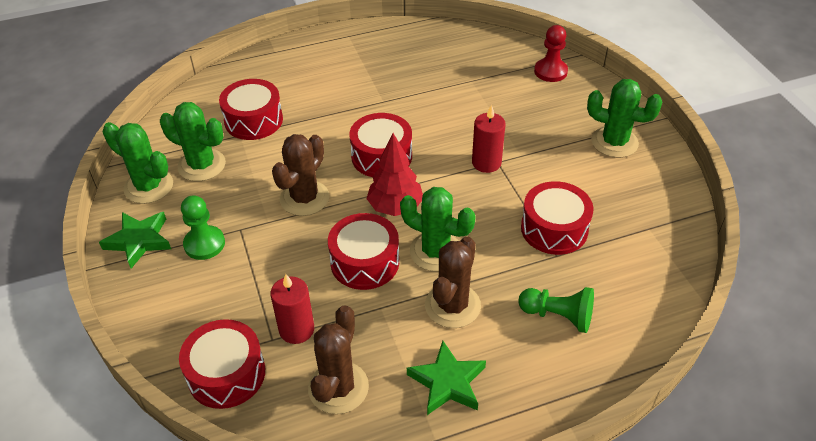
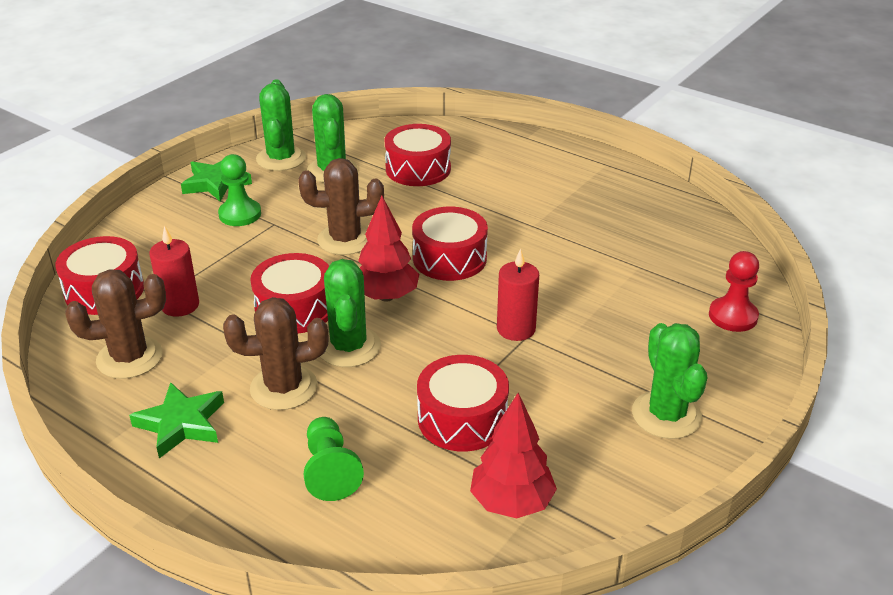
camera: 55 degrees right, 10 degrees down
(644, 243) = (511, 503): none -> red tree

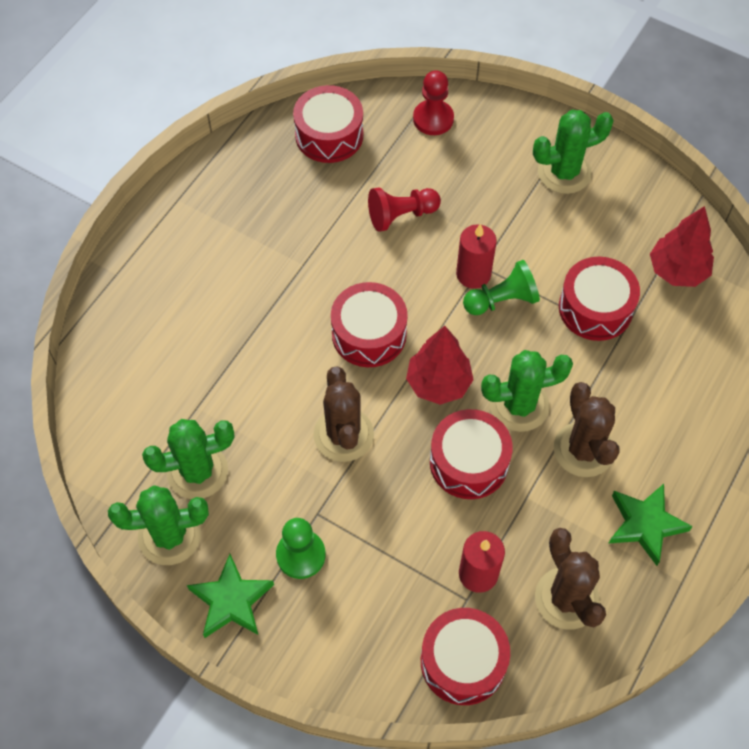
camera: 95 degrees left, 25 degrees up
(330, 470) = (673, 396): green pawn -> green pawn (502, 300)
(418, 169) = (192, 379): red drum -> red drum (329, 135)
(593, 286) = (401, 215): none -> red pawn

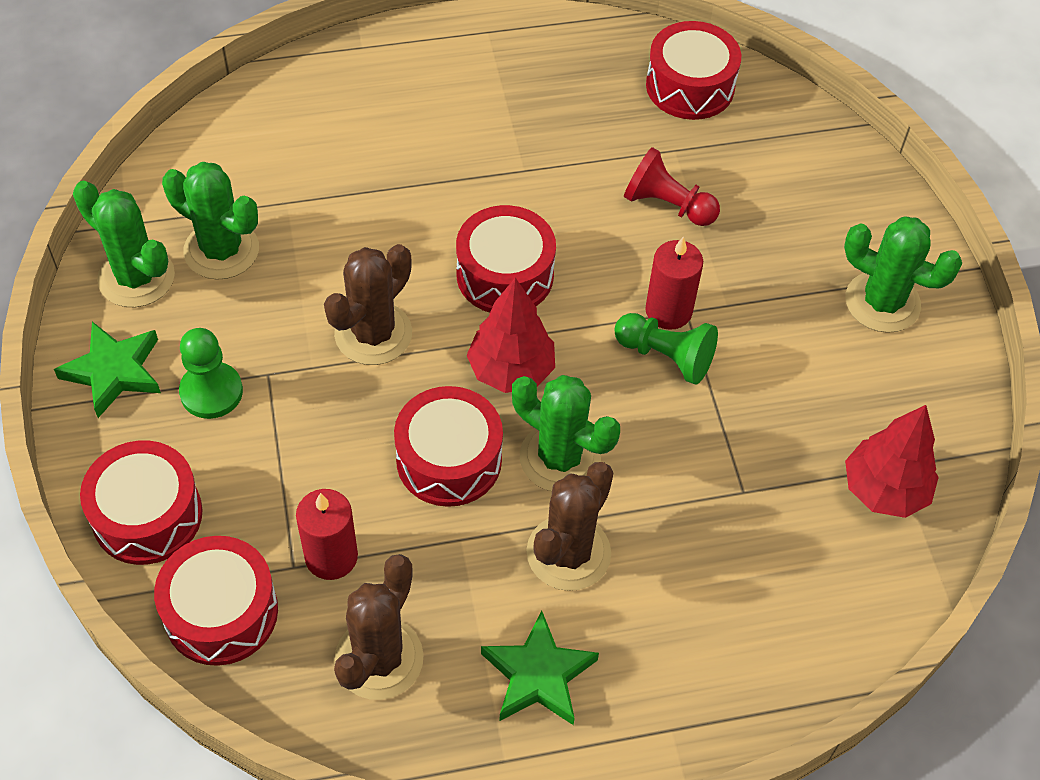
camera: 45 degrees right, 5 degrees down
(433, 119) = (809, 151): red pawn -> none
(595, 308) = (750, 445): red drum -> red drum (147, 515)

